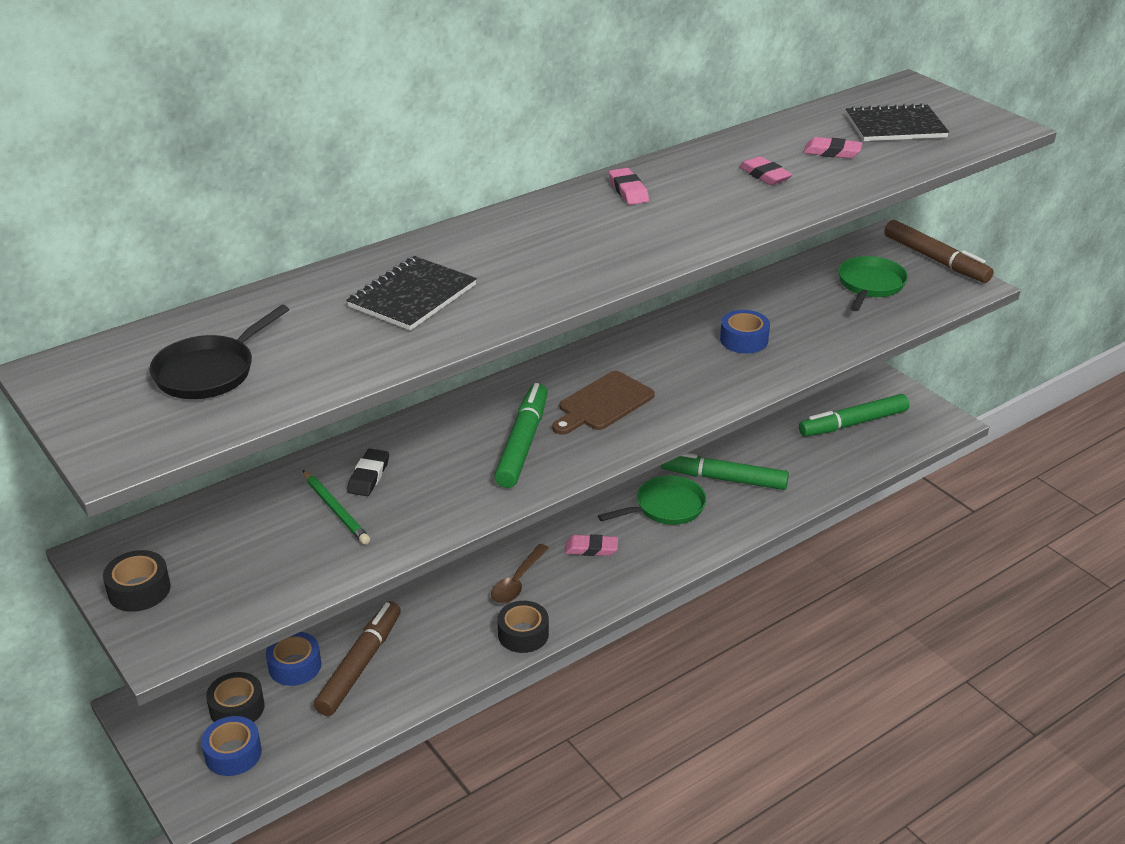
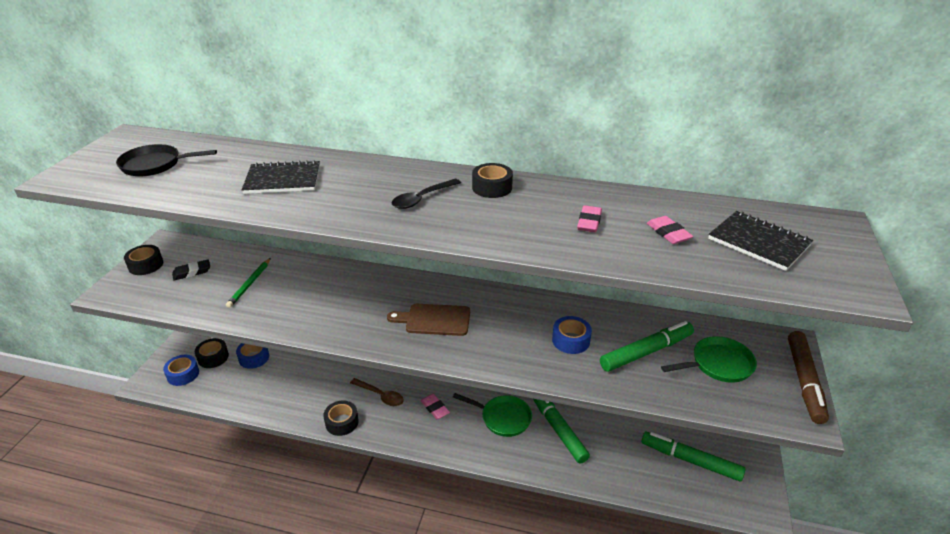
camera: 50 degrees right, 0 degrees up
(360, 665) = (271, 378): brown marker -> none
(368, 476) = (286, 279): black eraser -> black eraser (192, 272)
(517, 582) = (380, 395): brown spoon -> brown spoon turned 135 degrees counterclockwise
(523, 443) = (365, 311): green marker -> green marker (646, 352)
(594, 233) = (422, 199): none -> black spoon
(628, 191) = (492, 187): pink eraser -> black tape

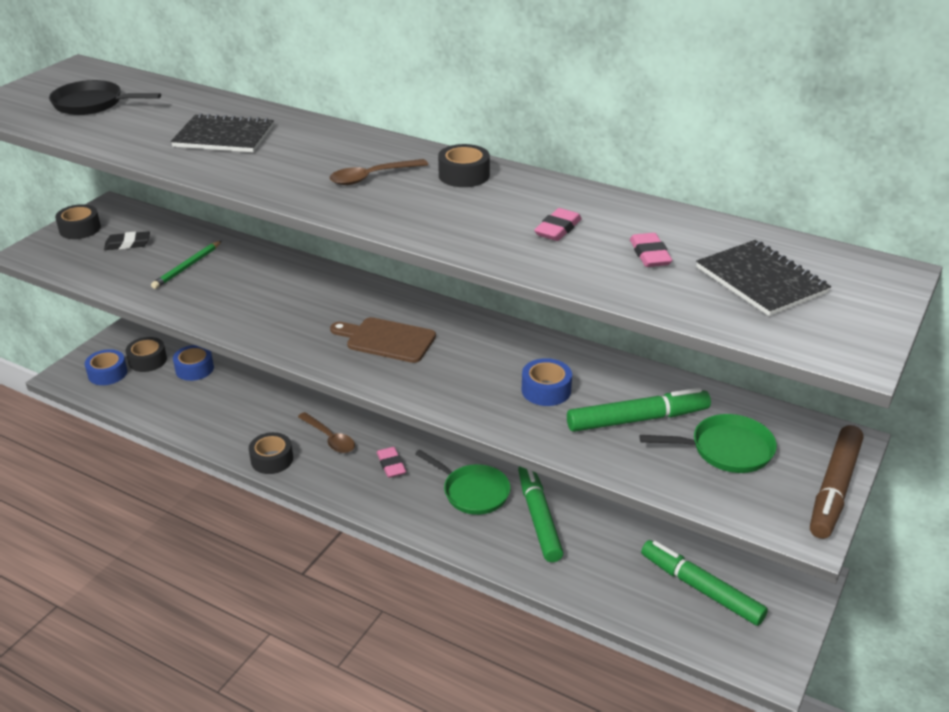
camera: 15 degrees right, 0 degrees up
(422, 199) = (372, 177): black spoon -> brown spoon

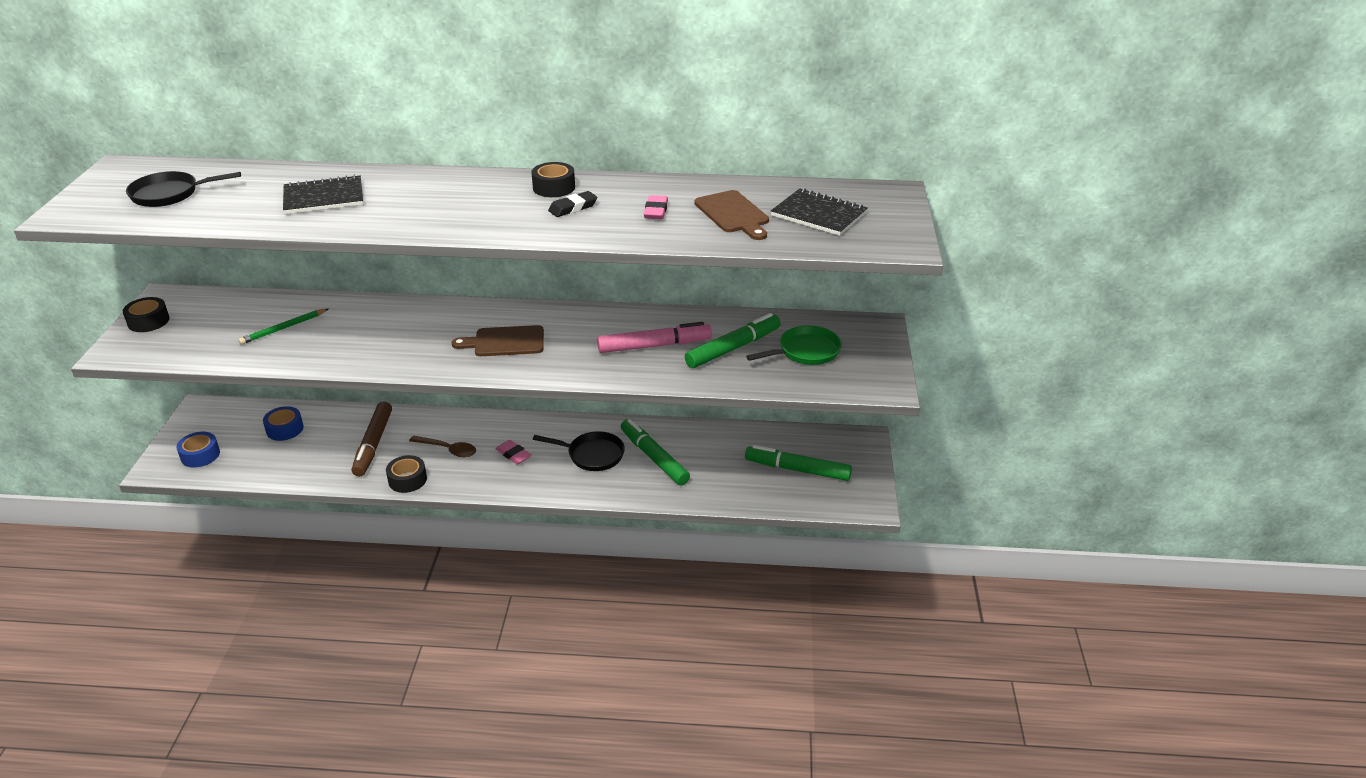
camera: 25 degrees left, 0 degrees up
(128, 244) = (209, 323): black eraser -> black eraser (573, 208)
(147, 360) = (233, 434): black tape -> none
(187, 267) = (283, 328): green pencil -> green pencil turned 45 degrees clockwise
(372, 177) = (481, 203): brown spoon -> none
(472, 492) = (592, 455): green pan -> black pan
(546, 390) = (654, 346): blue tape -> pink marker
(649, 254) = (733, 214): pink eraser -> brown cutting board
(834, 489) = (888, 357): brown marker -> brown marker (373, 444)

